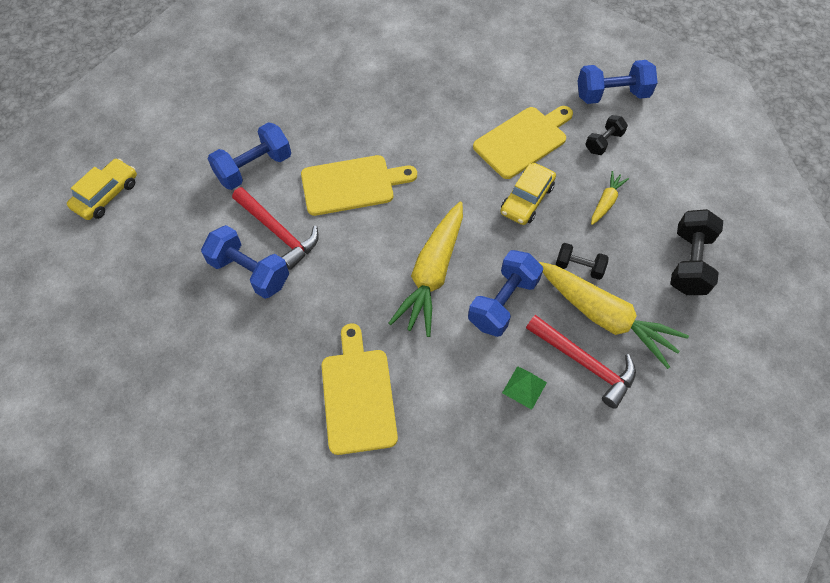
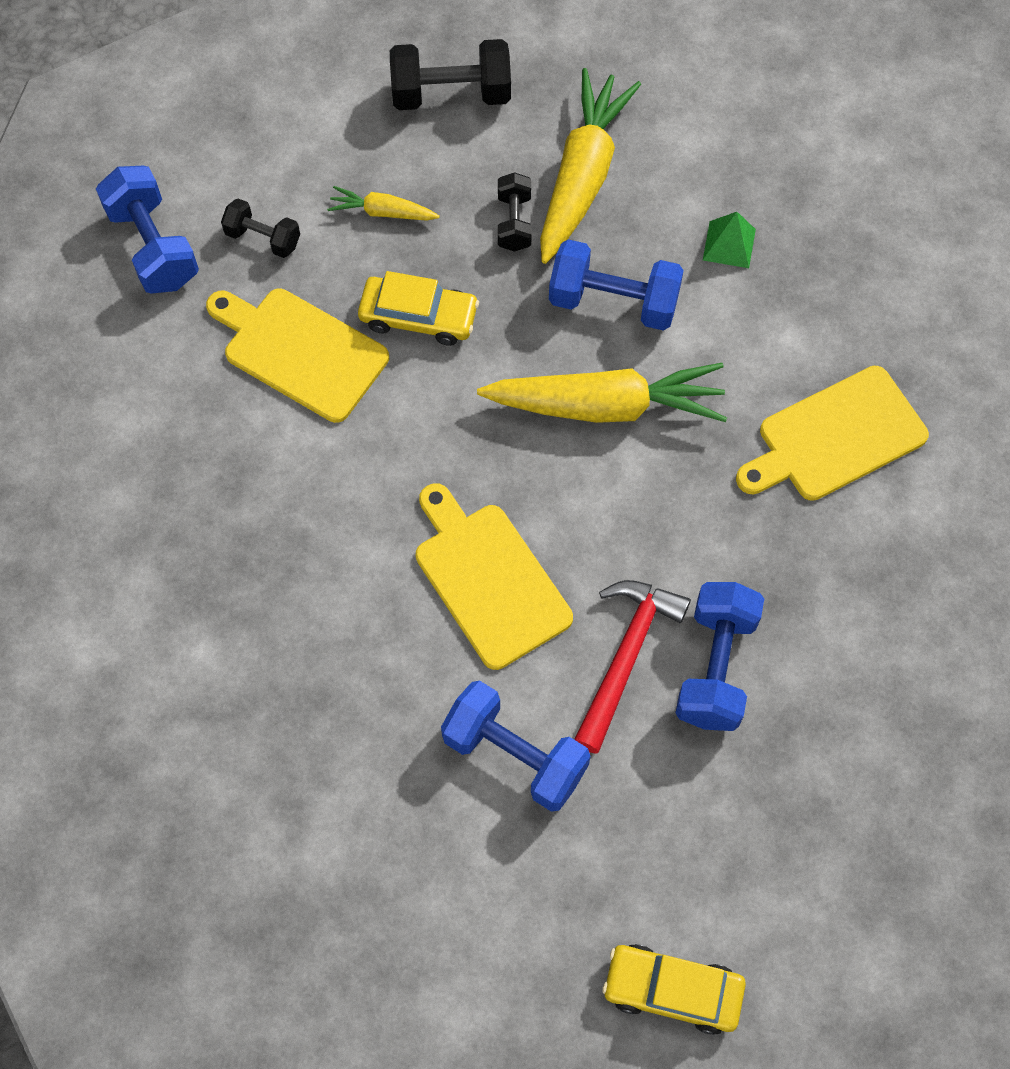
camera: 110 degrees left, 5 degrees up
(584, 363) = (661, 185): red hammer -> none

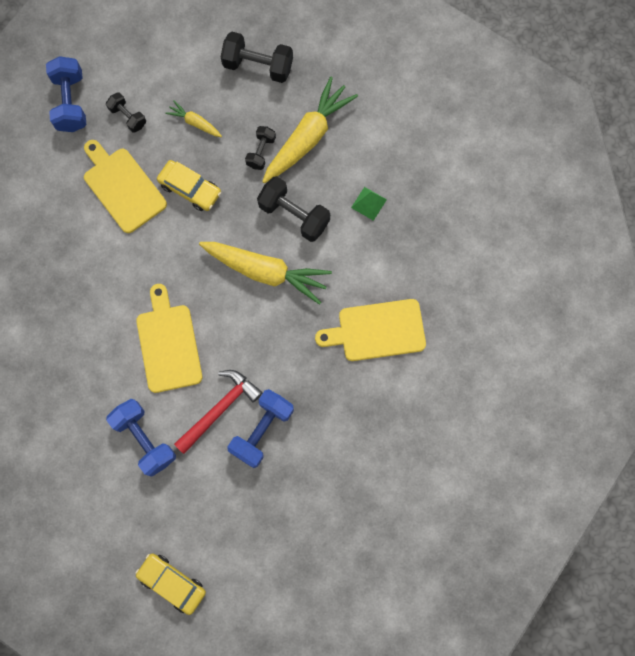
camera: 20 degrees right, 10 degrees up
(613, 302) = (294, 215): blue dumbbell -> black dumbbell

